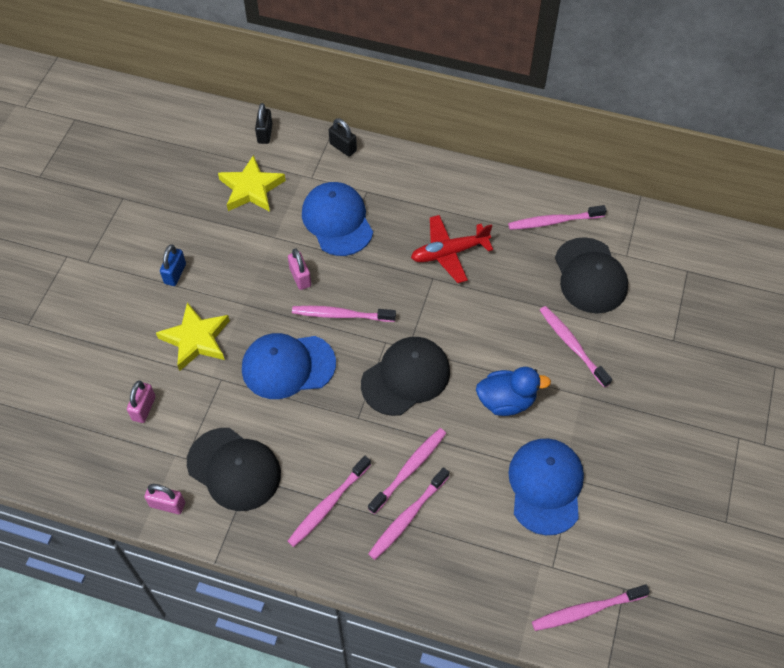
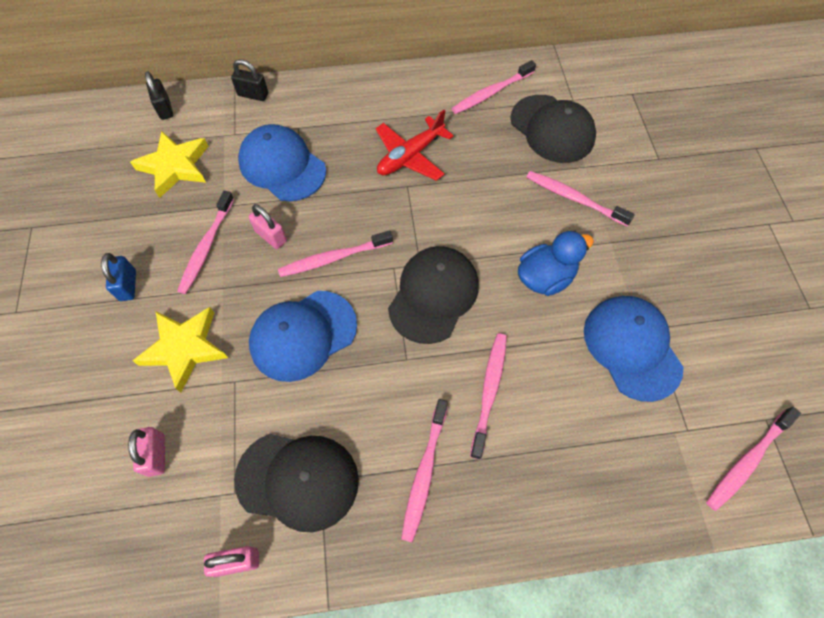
camera: 25 degrees left, 5 degrees up
(407, 517) = (516, 445): pink toothbrush -> pink toothbrush (207, 246)

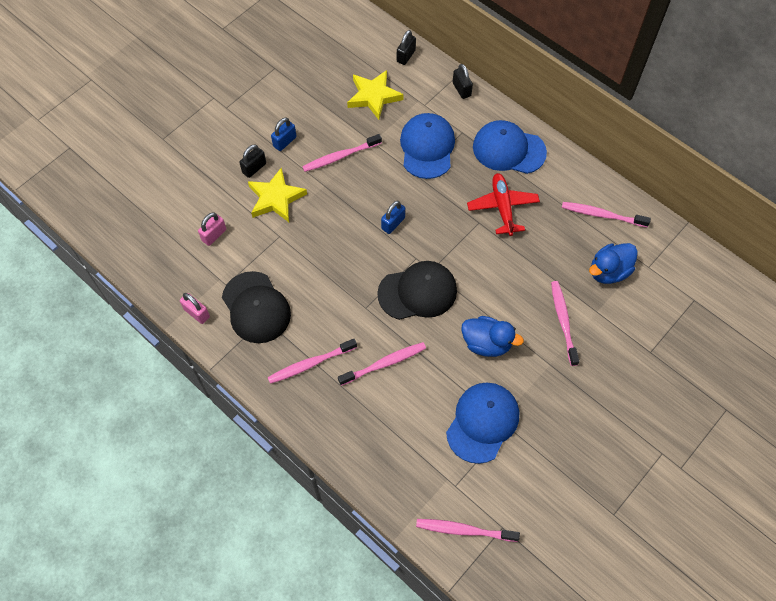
camera: 50 degrees right, 0 degrees up
(123, 342) = (254, 168): none -> black padlock
(271, 236) = (376, 181): pink padlock -> none
(303, 335) = (333, 246): blue cap -> blue cap (508, 149)
(334, 258) = (393, 223): pink toothbrush -> blue padlock
(410, 156) = (502, 207): red plane -> red plane turned 75 degrees clockwise
(552, 129) = (608, 271): black cap -> blue duck

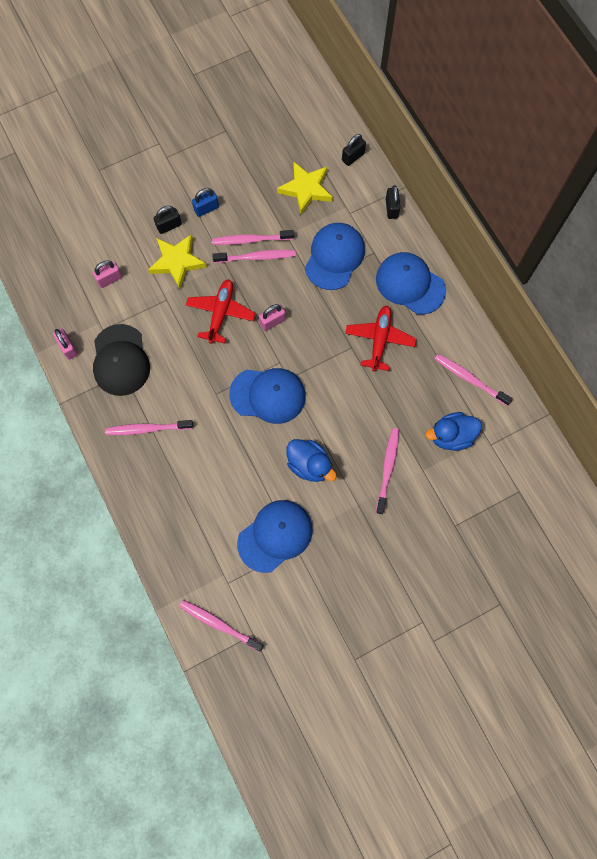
camera: 20 degrees right, 10 degrees up
(339, 231) = (221, 313): none -> red plane
(384, 364) = (211, 451): pink toothbrush -> pink toothbrush (256, 257)
(393, 223) = (272, 322): blue padlock -> pink padlock
(418, 292) = (268, 395): black cap -> blue cap

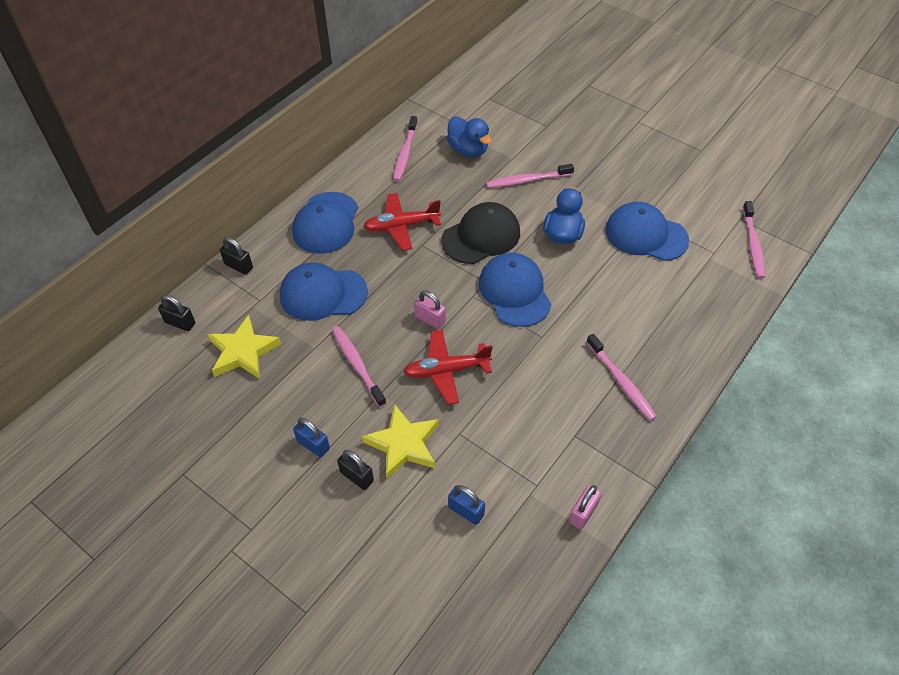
camera: 115 degrees left, 20 degrees down
(110, 279) = (466, 511): pink padlock -> blue padlock
(120, 360) = (562, 446): black cap -> black cap (481, 236)
(251, 240) = (337, 379): pink toothbrush -> none
(391, 208) = (239, 266): black padlock -> black padlock turned 60 degrees clockwise

